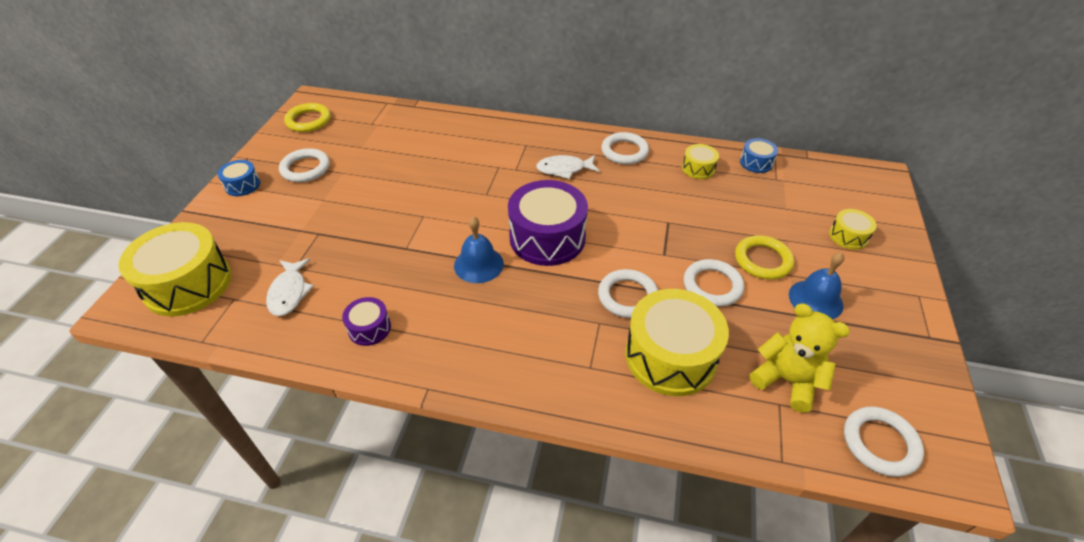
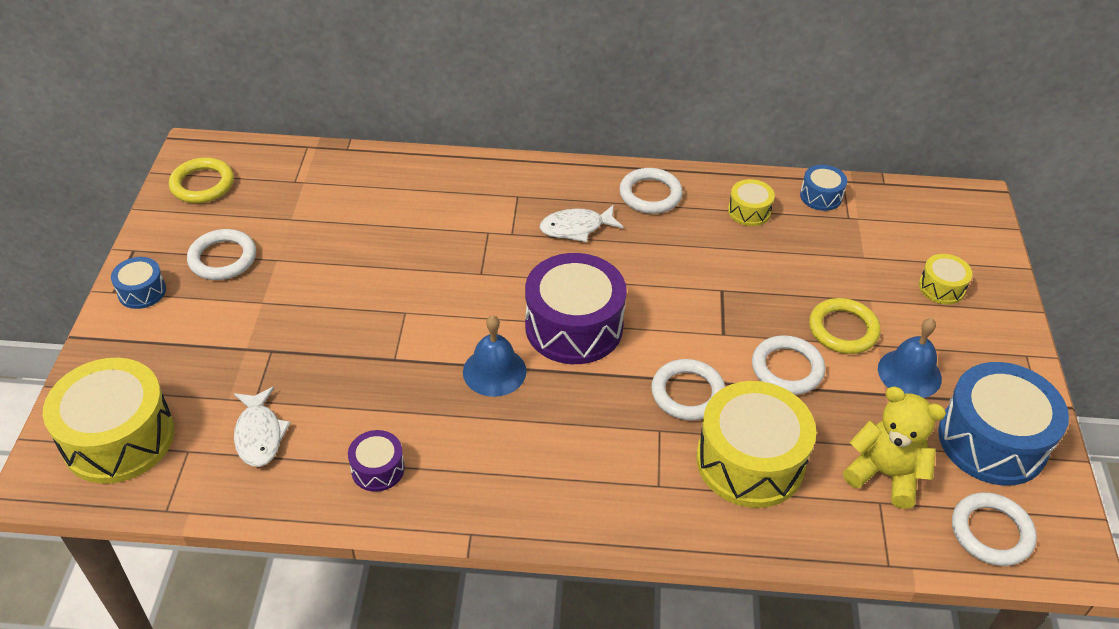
camera: 10 degrees left, 0 degrees up
(885, 363) = (992, 441): none -> blue drum

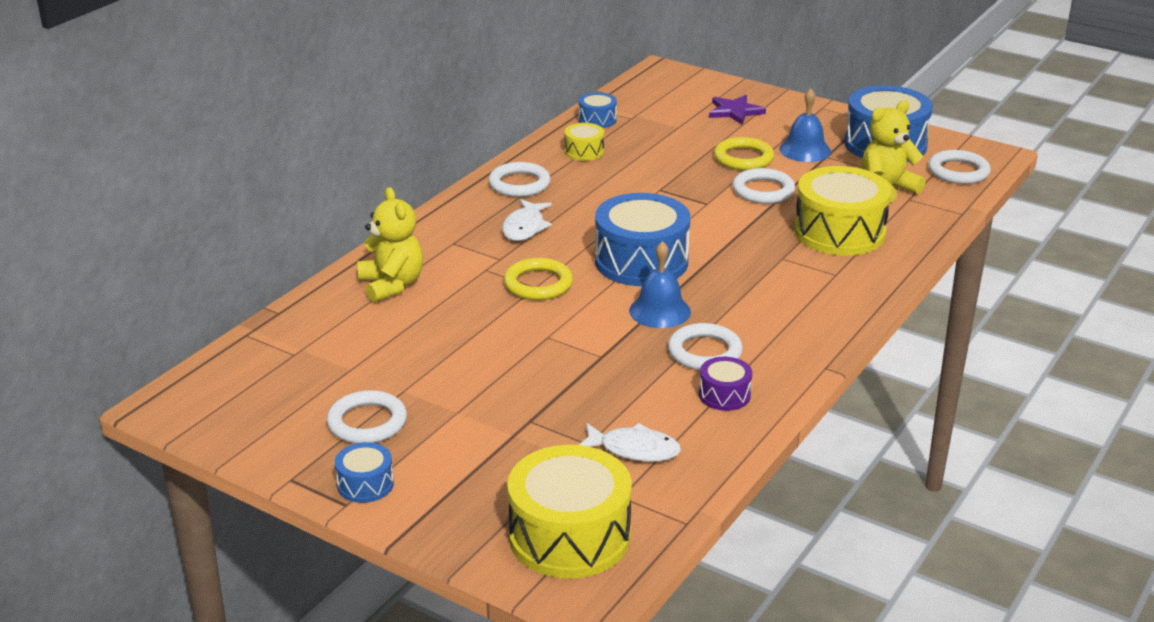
camera: 60 degrees left, 15 degrees down
(202, 184) = (231, 412): yellow ring -> yellow ring (538, 284)
(425, 189) = (392, 285): none -> yellow teddy bear
(574, 326) = (641, 261): purple drum -> blue drum
(687, 393) = (755, 235): white ring -> white ring (704, 352)
(941, 287) = (735, 111): yellow drum -> purple star

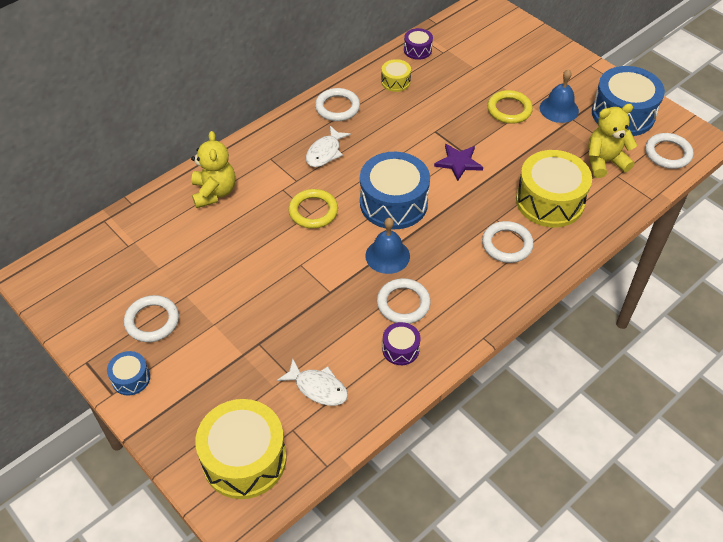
camera: 15 degrees right, 20 degrees up
(597, 120) = (417, 50): blue drum -> purple drum
(735, 111) = (522, 58): purple star -> purple star (458, 162)
(763, 190) = (510, 146): white ring -> white ring (507, 244)

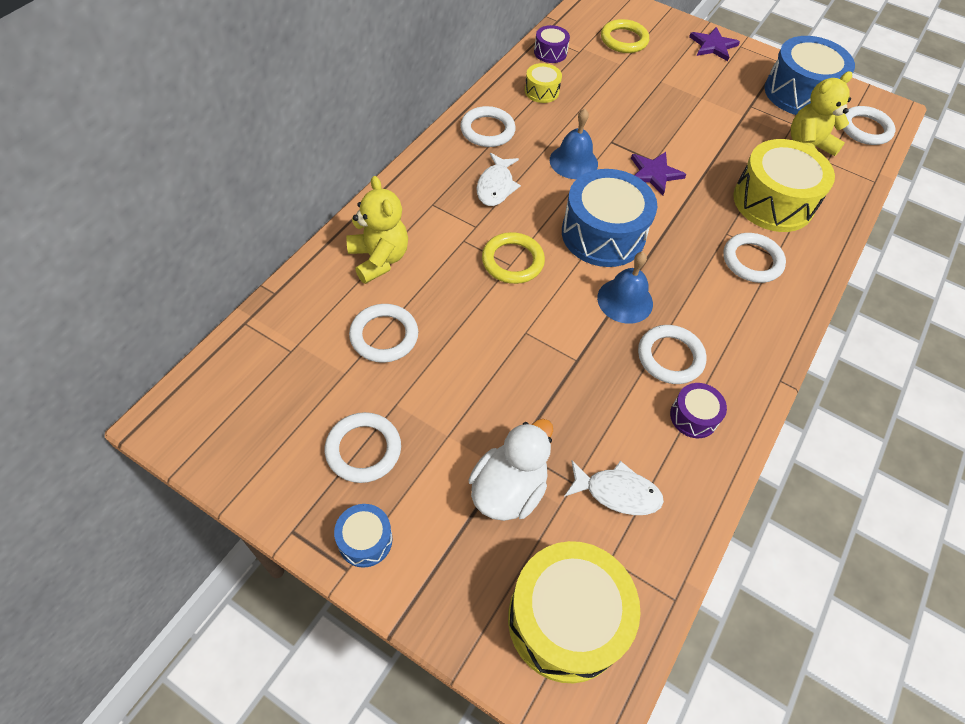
camera: 20 degrees left, 5 degrees up
(196, 247) = (384, 336): none -> white ring
(241, 368) = (508, 489): none -> white duck
(509, 109) = (680, 105): yellow ring -> yellow ring (624, 40)
(559, 109) = (732, 97): blue bell -> blue bell (573, 162)
(564, 62) = (713, 46): none -> purple star

